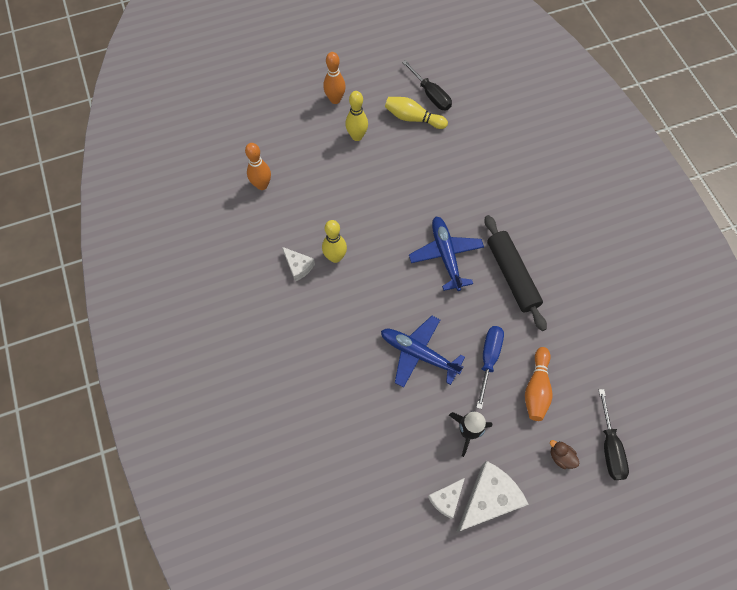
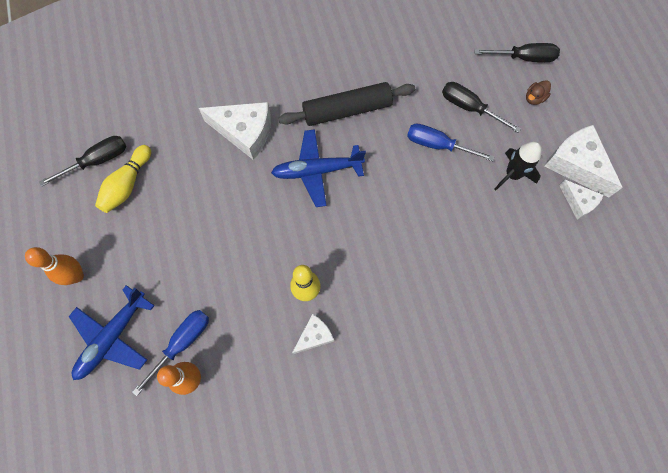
camera: 85 degrees left, 5 degrees up
(289, 175) = (183, 342): none -> blue screwdriver
(357, 136) = (140, 253): yellow bowling pin -> none
(419, 354) = (430, 211): blue plane -> blue plane (113, 337)
(474, 195) = (245, 132): none -> white cheese
(536, 388) = (469, 107): orange bowling pin -> black screwdriver

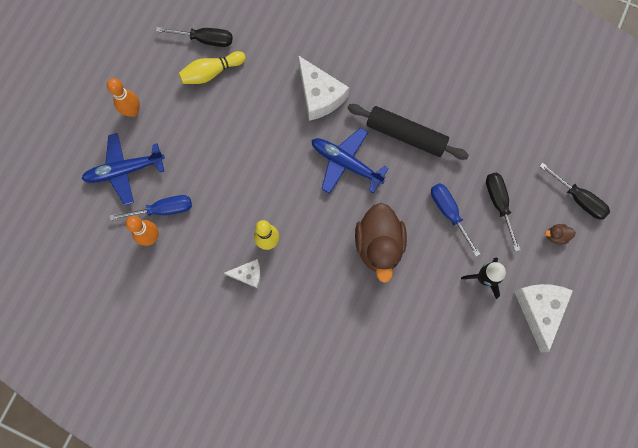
camera: 40 degrees right, 5 degrees up
(405, 216) = (379, 245): none -> brown duck
(578, 202) = (514, 337): white cheese -> none

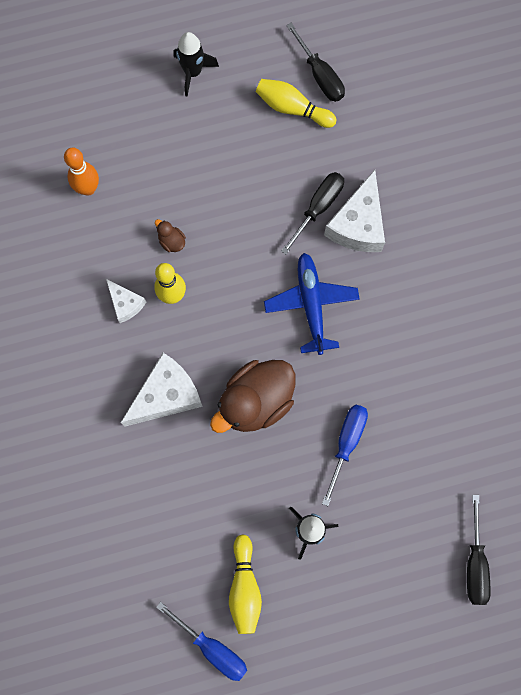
camera: 50 degrees right, 0 degrees up
(125, 170) = (131, 113): blue plane -> none
(132, 111) = (193, 72): orange bowling pin -> black rocket
(163, 209) = (123, 177): blue screwdriver -> blue screwdriver (213, 648)
(405, 135) = (390, 338): black rolling pin -> none
(488, 345) = (244, 587): none -> yellow bowling pin
(498, 203) = (399, 485): black screwdriver -> black screwdriver (318, 207)
(539, 309) = (323, 611): white cheese -> white cheese (166, 395)
(556, 236) = (415, 570): brown duck -> brown duck (171, 241)

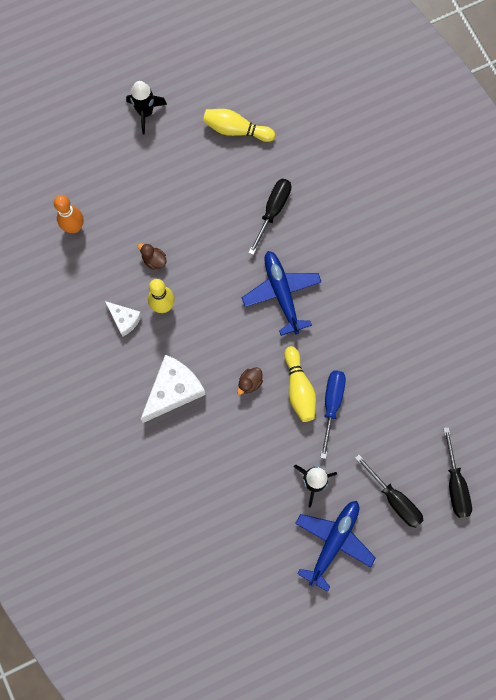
camera: 10 degrees left, 0 degrees up
(213, 648) = (251, 593): blue screwdriver -> none
(244, 587) = (268, 538): yellow bowling pin -> yellow bowling pin (299, 388)
(256, 401) = (250, 383): brown duck -> brown duck, size x0.41
(319, 606) = (333, 542): none -> blue plane
(320, 76) = (255, 98): black screwdriver -> black screwdriver (395, 500)
(358, 224) = (309, 219): white cheese -> none

